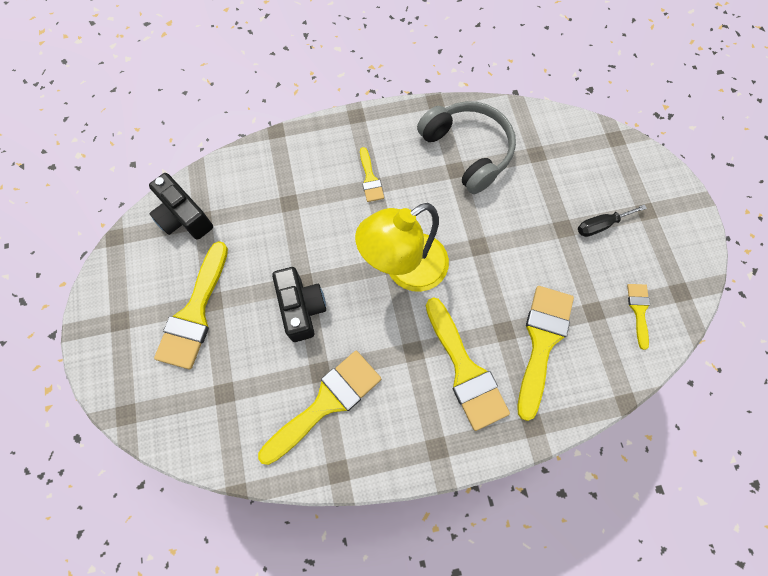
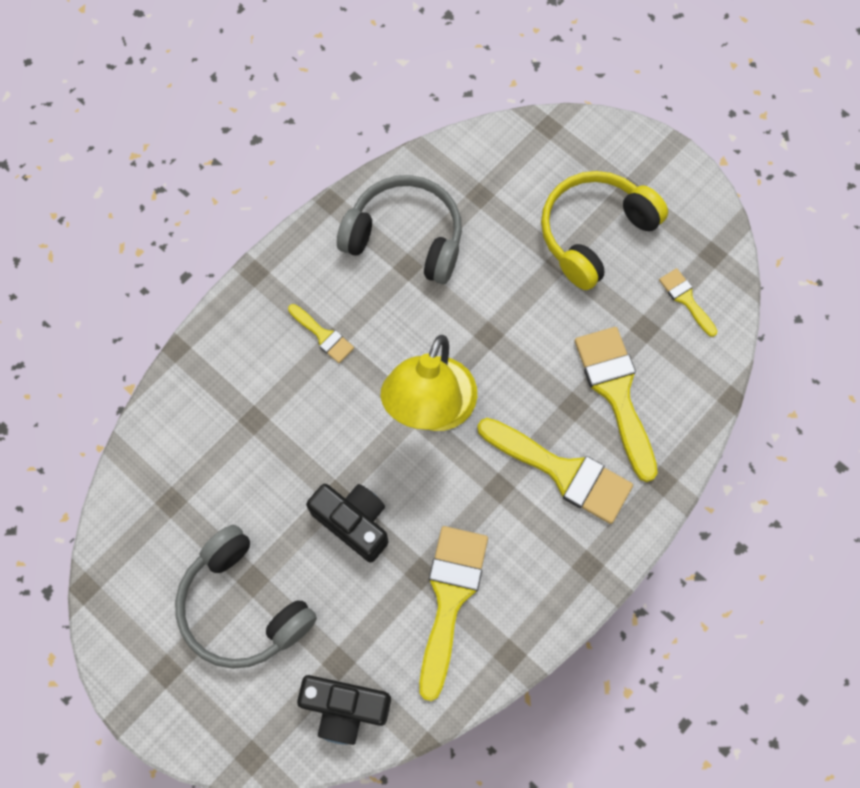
camera: 35 degrees left, 0 degrees up
(184, 217) = (148, 513): black camera -> black camera (345, 708)
(195, 313) = (243, 606): yellow brush -> grey headphones
(601, 225) = (594, 233): black screwdriver -> yellow headphones

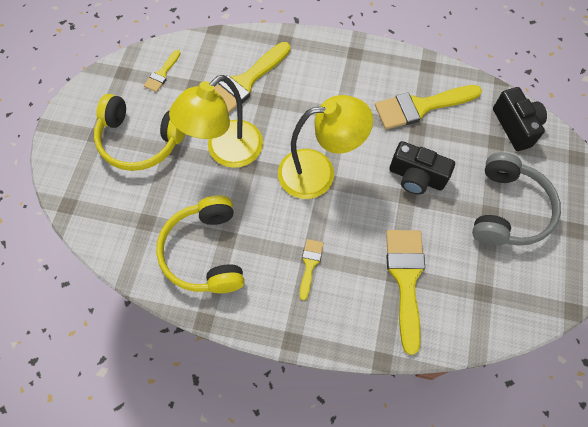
camera: 120 degrees left, 5 degrees down
(353, 522) = (416, 177): black camera -> black camera turned 75 degrees counterclockwise
(405, 237) = (205, 252): grey headphones -> yellow headphones
(523, 319) = (226, 151): none -> yellow lamp
(563, 471) = (310, 87): yellow brush -> yellow brush (405, 279)

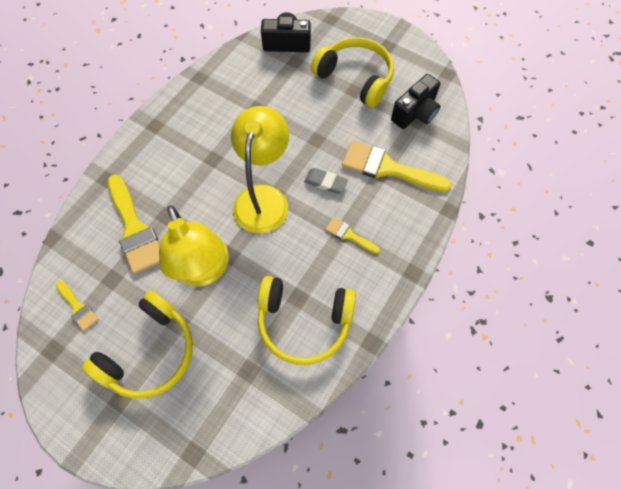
camera: 70 degrees left, 0 degrees up
(360, 222) = (325, 182): none -> grey eraser
(416, 177) = (301, 127): black camera -> black camera (415, 113)
(420, 107) = (237, 98): yellow brush -> none
(508, 209) = (355, 78): grey headphones -> yellow headphones

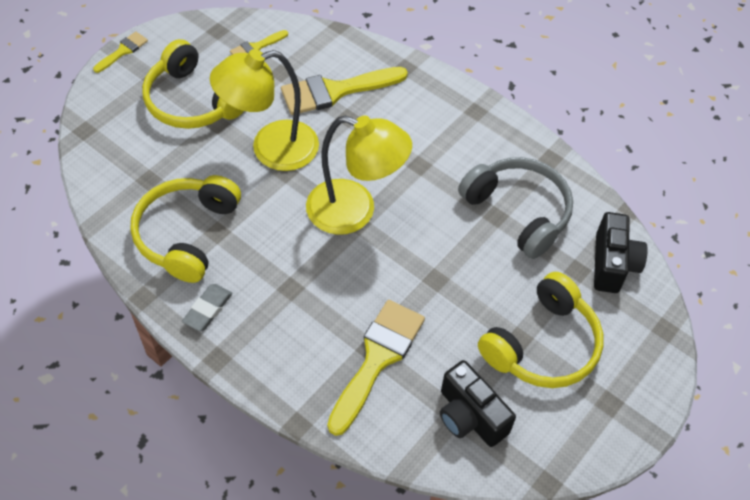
camera: 95 degrees right, 10 degrees down
(250, 95) = (518, 212): none -> grey headphones
(325, 182) = (366, 280): grey eraser -> grey eraser (208, 309)
(349, 235) = (285, 295): yellow brush -> yellow brush (123, 51)

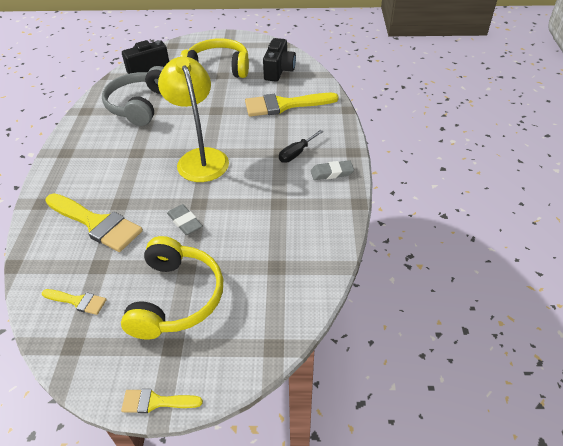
camera: 125 degrees left, 10 degrees down
(187, 234) = (296, 215): yellow headphones -> none
(271, 149) = (185, 222): yellow lamp -> grey eraser
(272, 301) = (296, 153): none -> black screwdriver

